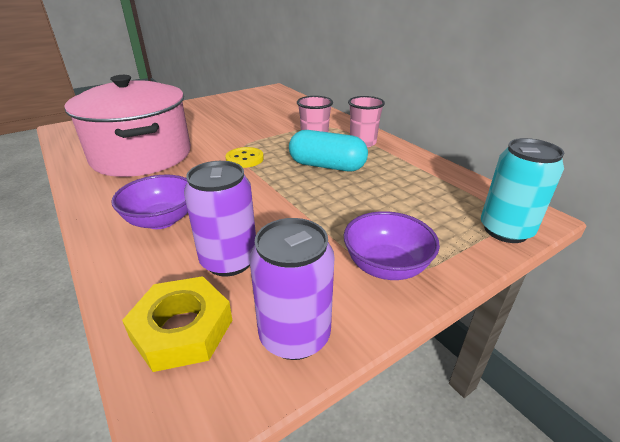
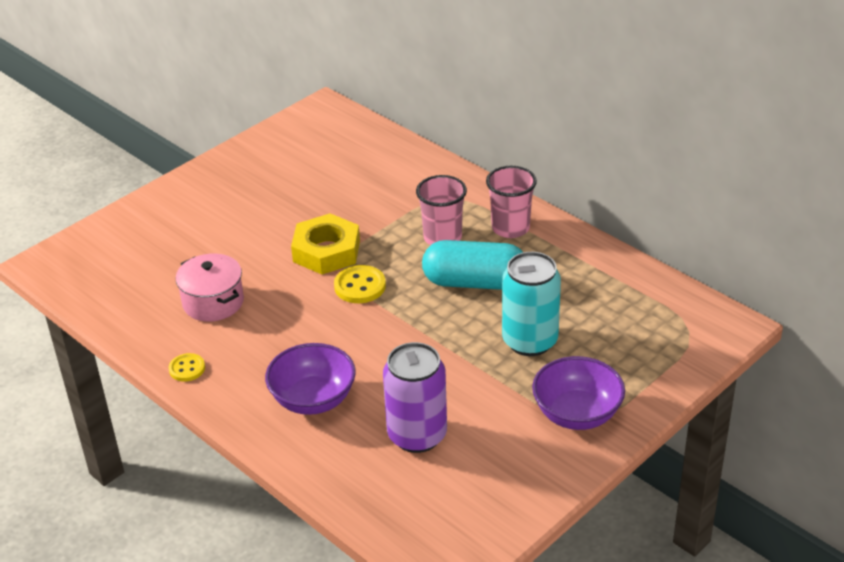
camera: 10 degrees left, 5 degrees up
(88, 188) = (187, 369): none -> yellow button
(142, 155) = (213, 302): pink pot -> pink pot, size x0.45
(182, 329) = (410, 506): yellow nut -> yellow nut (326, 251)
(294, 335) = (510, 494): purple can -> none
(505, 230) = (695, 350): turquoise can -> turquoise can (530, 341)

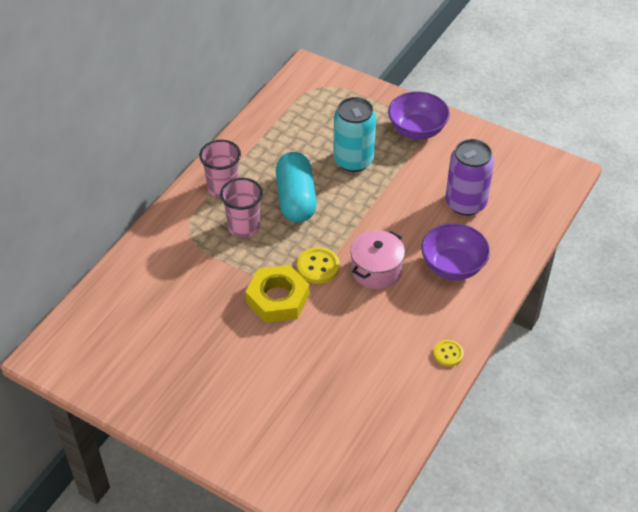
camera: 105 degrees left, 10 degrees up
(213, 302) = (364, 360): pink pot -> pink pot (376, 270)

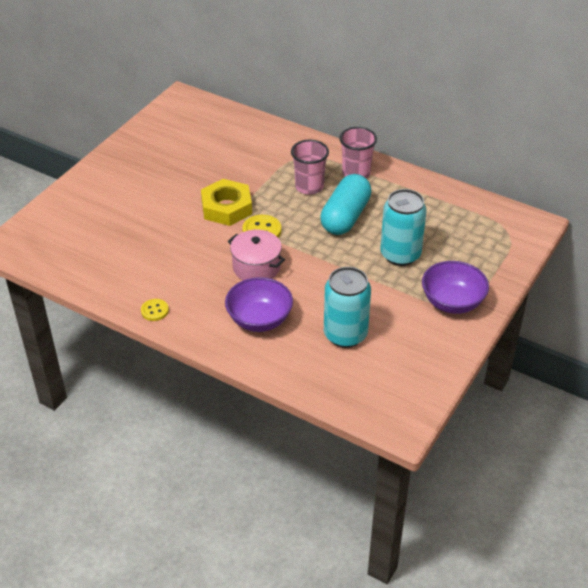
camera: 90 degrees right, 5 degrees down
(296, 199) = (345, 217): turquoise capsule -> turquoise capsule turned 60 degrees counterclockwise
(465, 203) = (345, 334): purple can -> turquoise can

